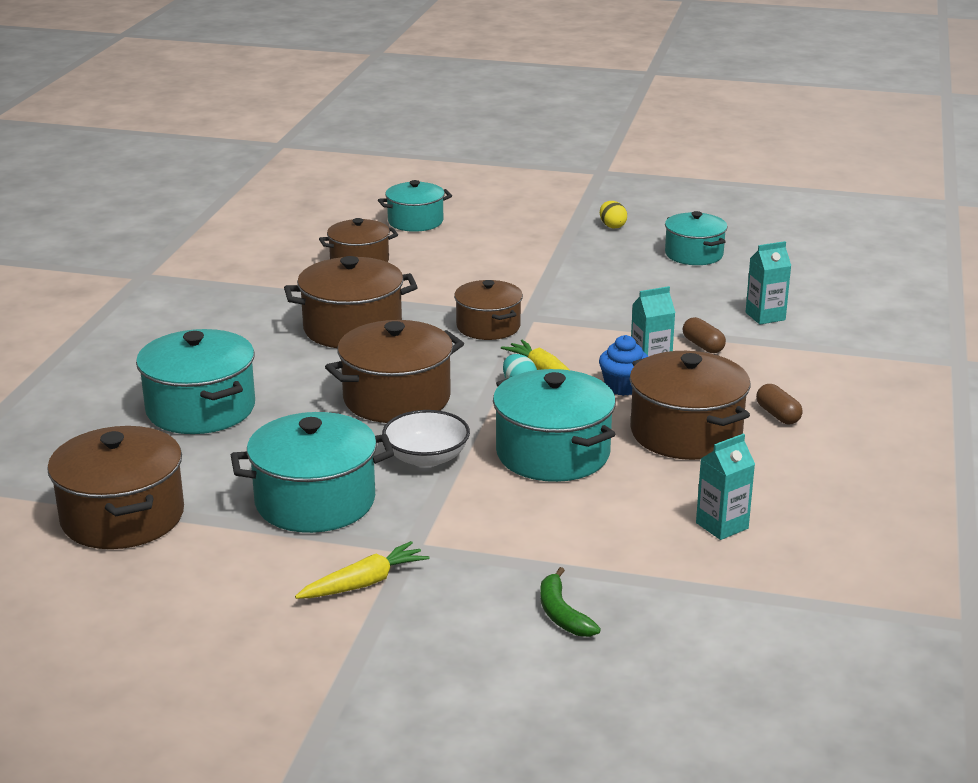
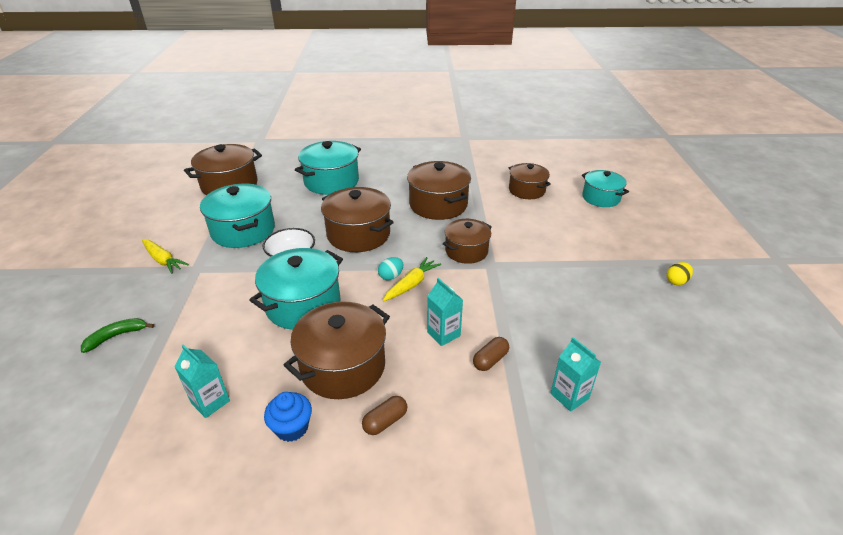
camera: 75 degrees right, 10 degrees up
(623, 387) = (404, 324): blue cupcake -> blue cupcake (292, 428)
(694, 254) = (662, 335): turquoise pot -> none

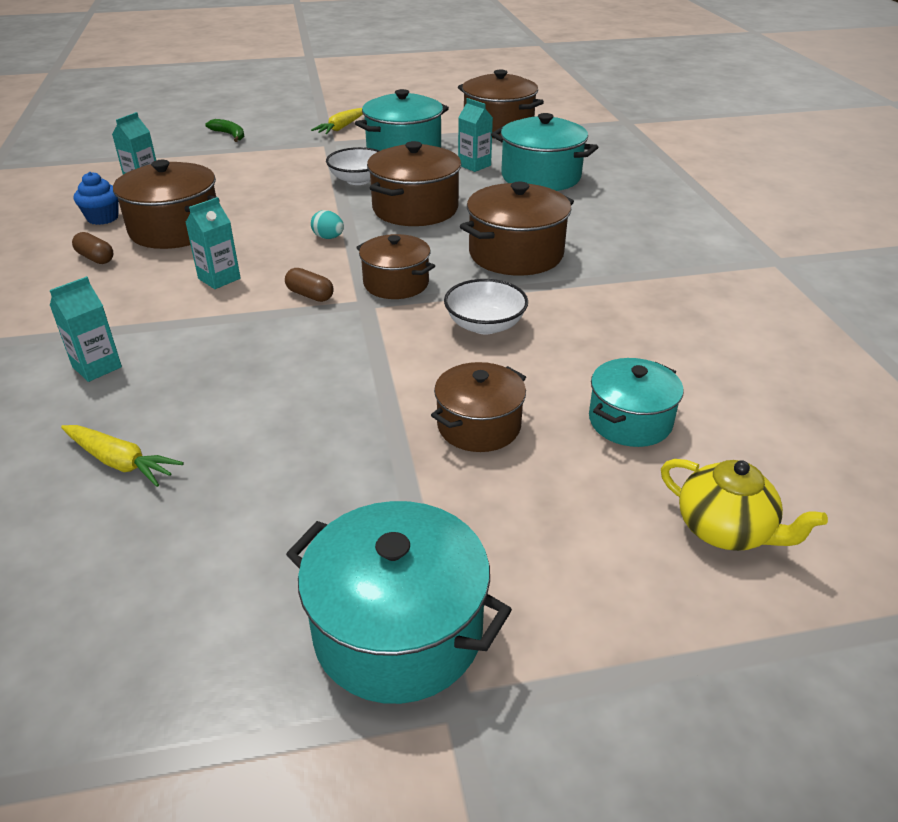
camera: 80 degrees right, 0 degrees up
(296, 203) = (474, 165): none -> turquoise carton
(303, 304) = (273, 198): turquoise pot -> turquoise pot (398, 631)
(411, 284) = (313, 251): yellow carrot -> yellow carrot (120, 462)
(490, 360) = (169, 311): brown capsule -> brown capsule (310, 295)
(519, 224) = (485, 325): none -> white bowl
(526, 190) = (609, 331): brown pot -> brown pot (479, 426)
(665, 191) = (725, 530): none -> yellow teapot
(676, 281) = (346, 498): yellow egg -> none

